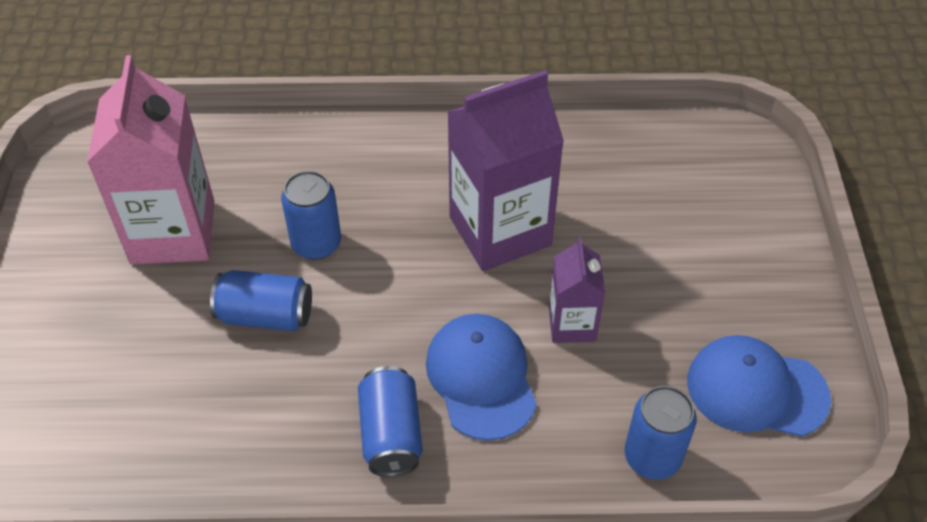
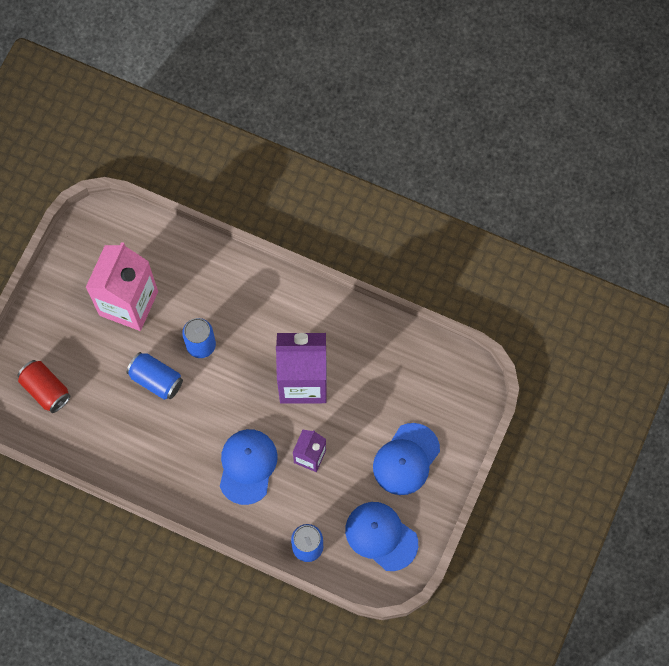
camera: 25 degrees right, 20 degrees up
(76, 402) = (46, 390): none -> red can
(391, 434) = (189, 477): blue can -> none
(718, 270) = (406, 459): none -> blue cap

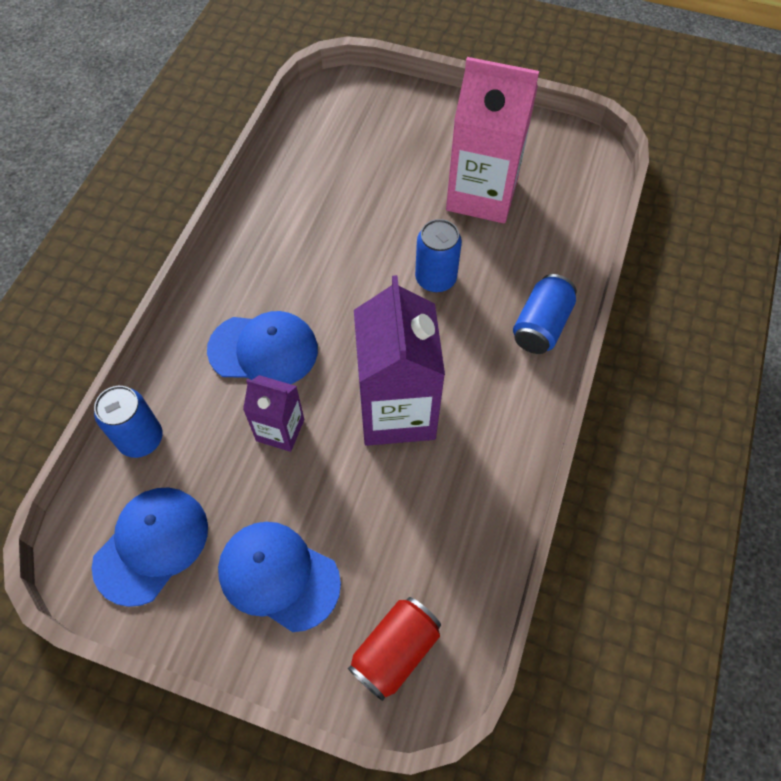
camera: 85 degrees right, 10 degrees down
(46, 390) = (357, 127): red can -> red can (395, 651)
(156, 380) = (380, 234): blue can -> blue can (541, 325)

